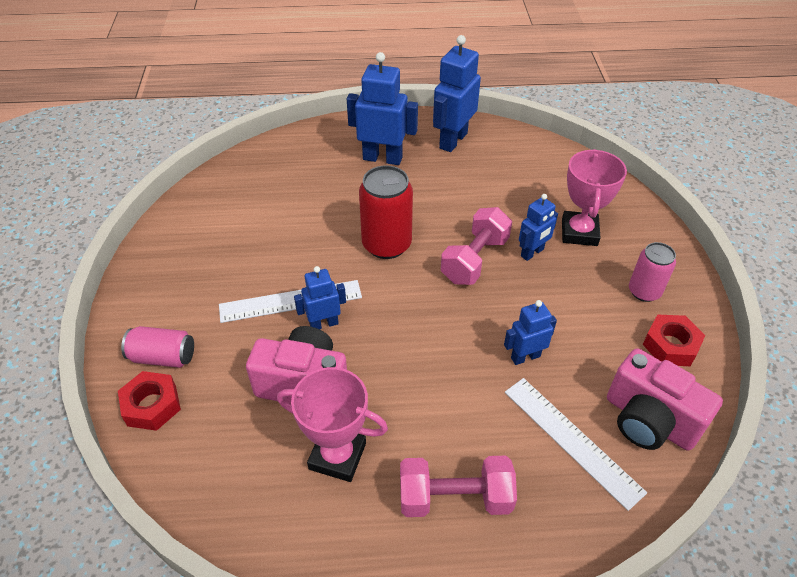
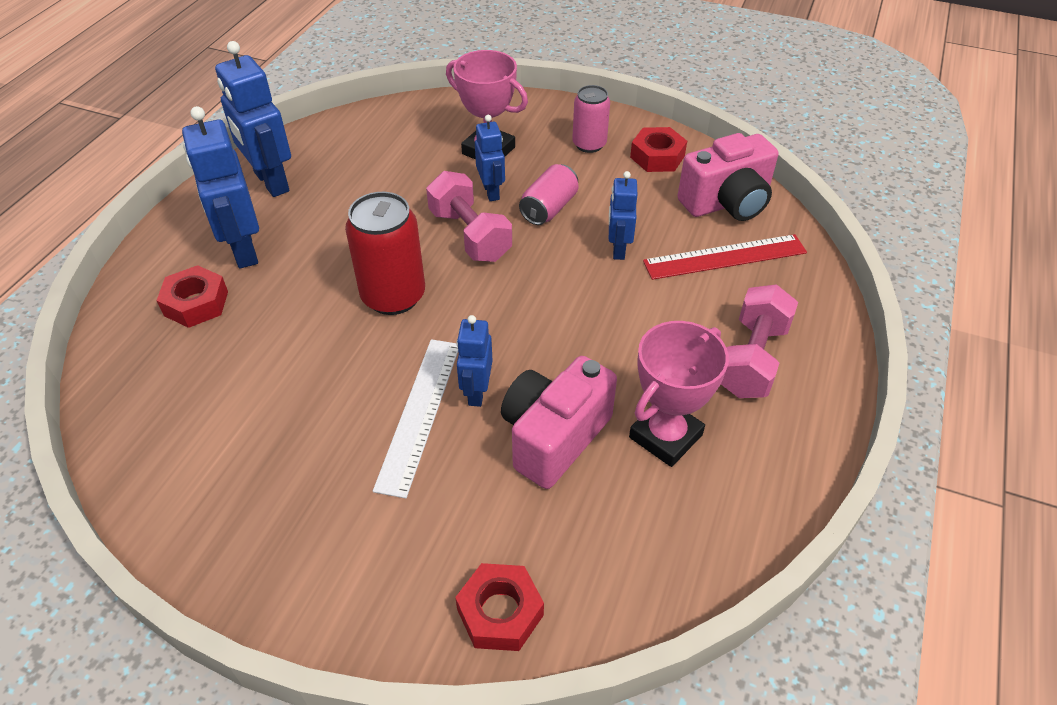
camera: 65 degrees left, 0 degrees up
(163, 357) = (424, 581): pink can -> pink can (549, 208)
(326, 161) = (196, 303): none -> red nut
(382, 158) = (243, 250): blue robot -> blue robot turned 60 degrees counterclockwise
(571, 440) = (725, 257): white ruler -> red ruler

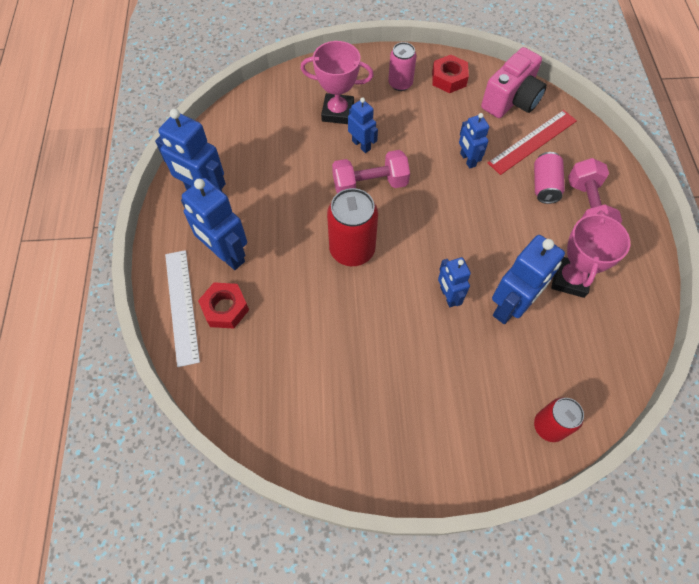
camera: 25 degrees left, 15 degrees up
(419, 413) = (424, 325): white ruler -> white ruler (181, 306)
(470, 235) = (370, 184): pink dumbbell -> pink dumbbell turned 45 degrees counterclockwise
(500, 612) = (549, 426): red nut -> red can
(549, 208) = (406, 144): pink can -> pink can (544, 185)
(554, 437) = (510, 306): pink camera -> blue robot

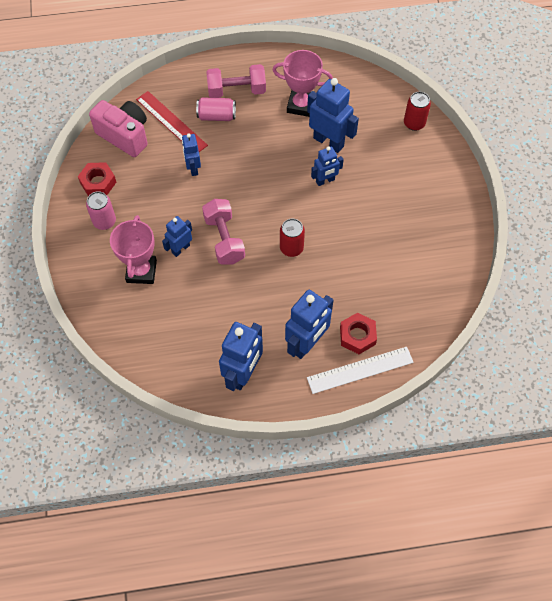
camera: 95 degrees left, 0 degrees up
(352, 250) = (291, 248): red can -> red can, size x0.63
(467, 160) = (193, 168): blue robot -> blue robot turned 105 degrees clockwise

